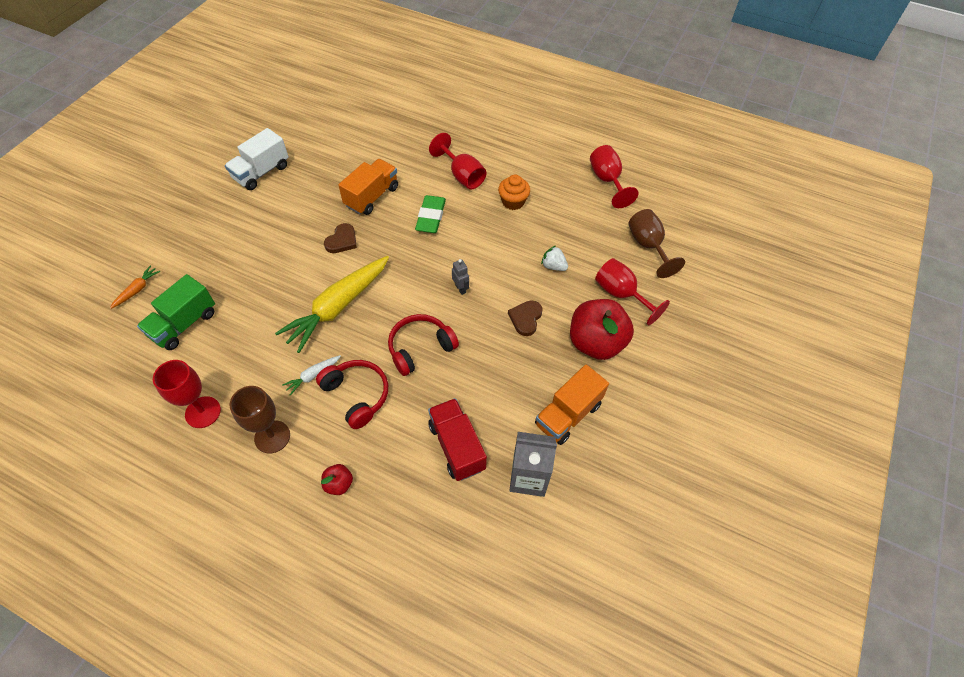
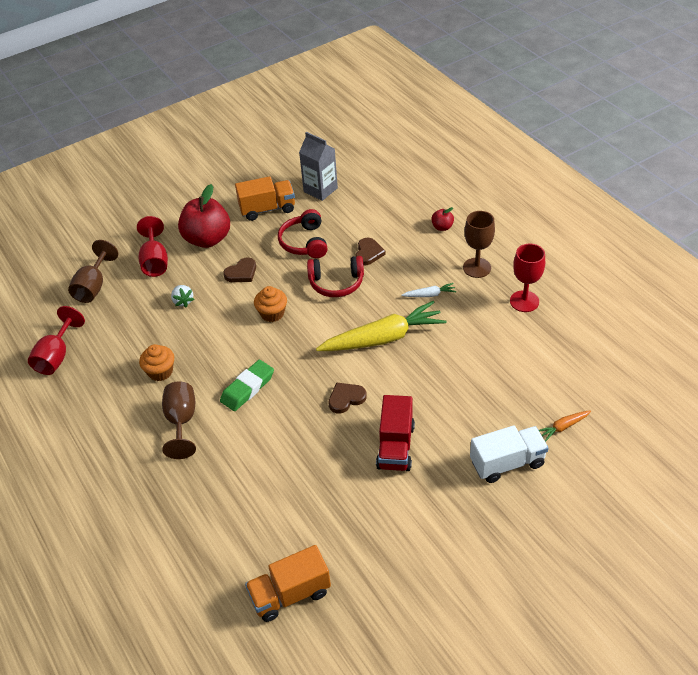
camera: 145 degrees left, 10 degrees down
(184, 324) = (524, 375): green truck -> none
(261, 172) = (390, 523): white truck -> white truck (507, 463)
(357, 395) = (403, 270): red headphones -> red headphones (304, 242)
(372, 196) = (288, 436): orange truck -> orange truck (290, 594)
(408, 402) = (368, 253): none -> brown heart
(456, 446) = (353, 219): red truck -> red truck (395, 446)
(460, 288) = (272, 313): grey robot -> orange cupcake
(462, 176) = (181, 421): red goblet -> brown goblet

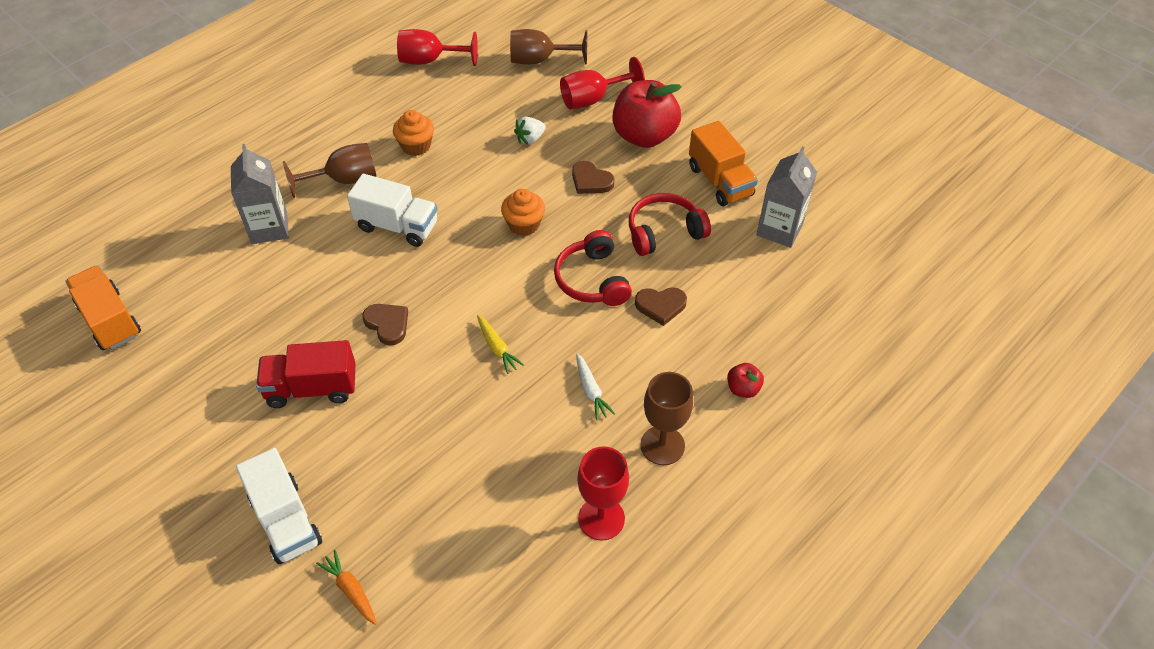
camera: 75 degrees right, 5 degrees up
(219, 475) = (269, 228): none -> grey carton
(247, 388) = (397, 226): green eraser -> white truck
(383, 338) = (497, 348): yellow carrot -> yellow carrot, size x0.43

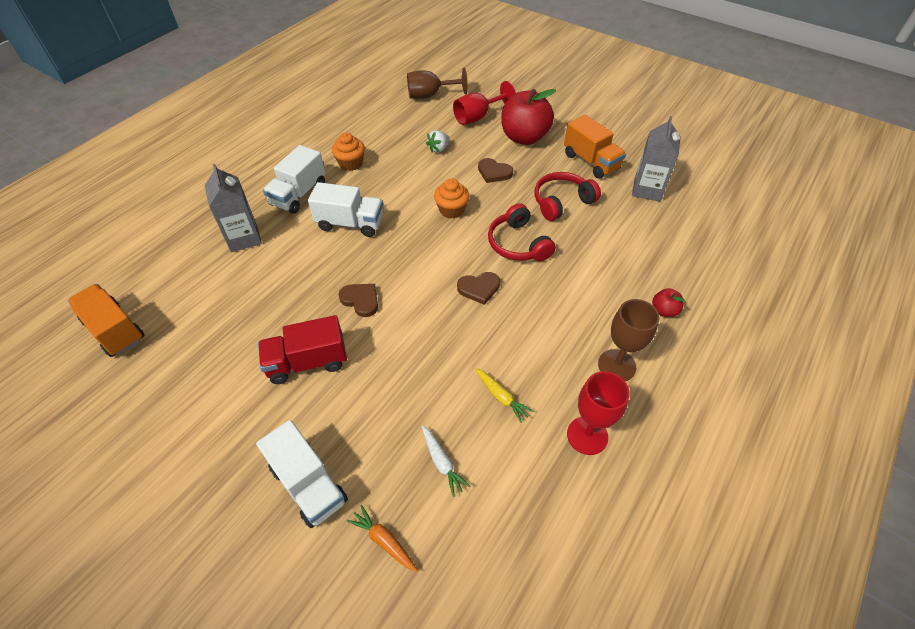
camera: 10 degrees left, 0 degrees up
(344, 180) = (299, 194): brown goblet -> white truck
(430, 61) = (346, 104): red goblet -> none
(497, 348) = (457, 306): yellow carrot -> yellow carrot (501, 397)
(591, 391) = (544, 330): white carrot -> white carrot (442, 462)
(660, 306) = (577, 256): brown heart -> brown heart (479, 288)

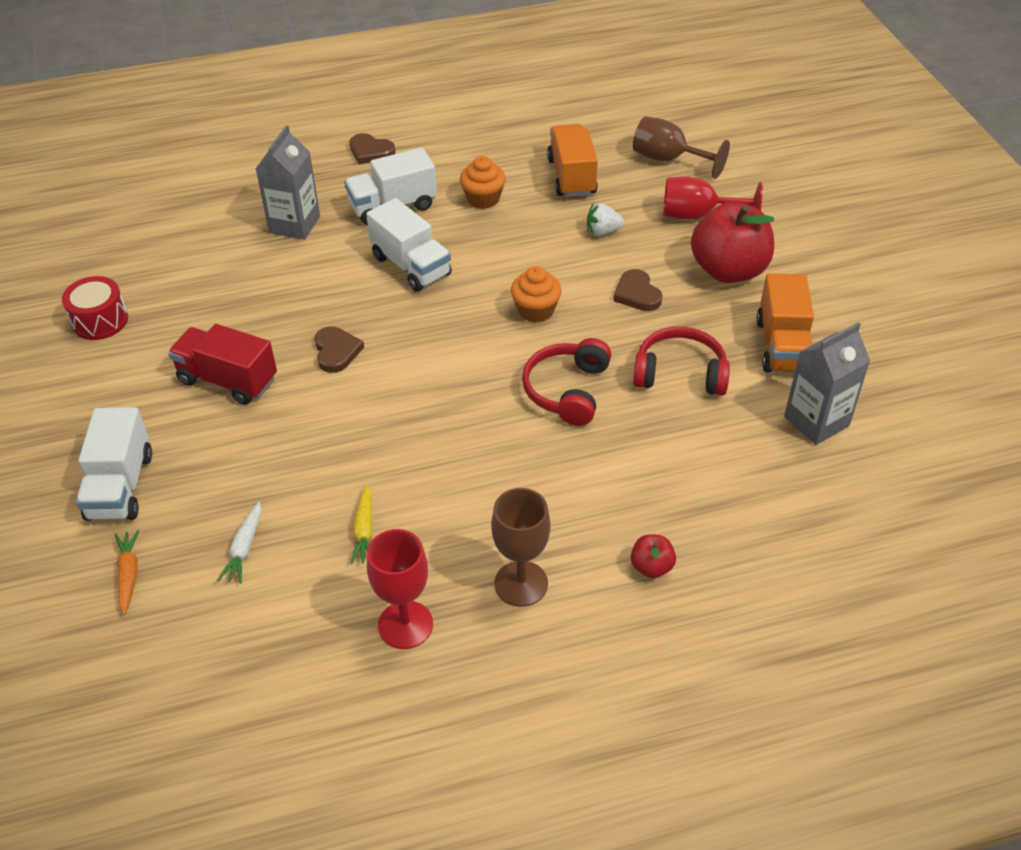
camera: 40 degrees right, 5 degrees down
(115, 330) = (107, 252): orange truck -> orange truck (571, 177)
(162, 380) = (100, 321): none -> red drum
(479, 288) = (467, 412): brown heart -> brown heart (370, 151)

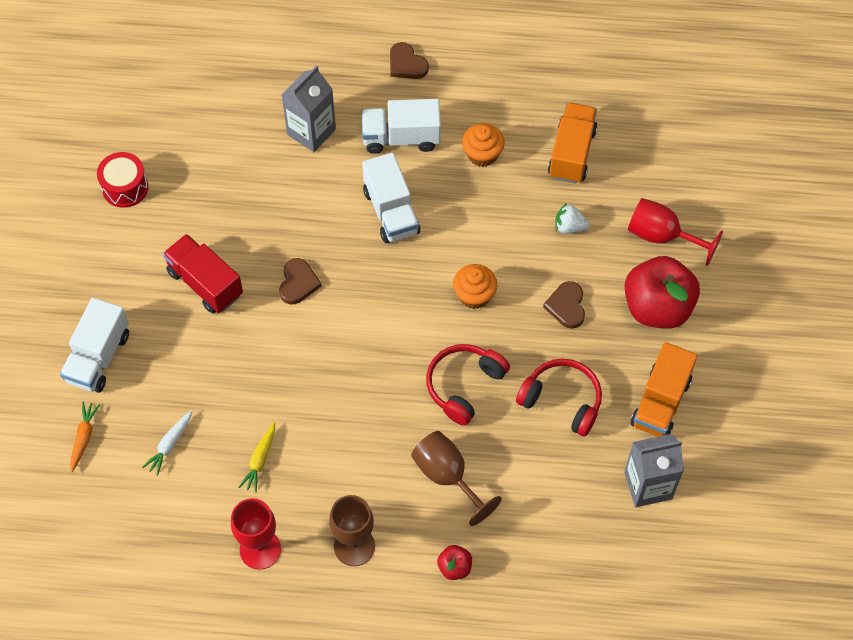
camera: 20 degrees right, 15 degrees up
(668, 159) = (669, 160): brown goblet -> brown goblet (447, 476)

